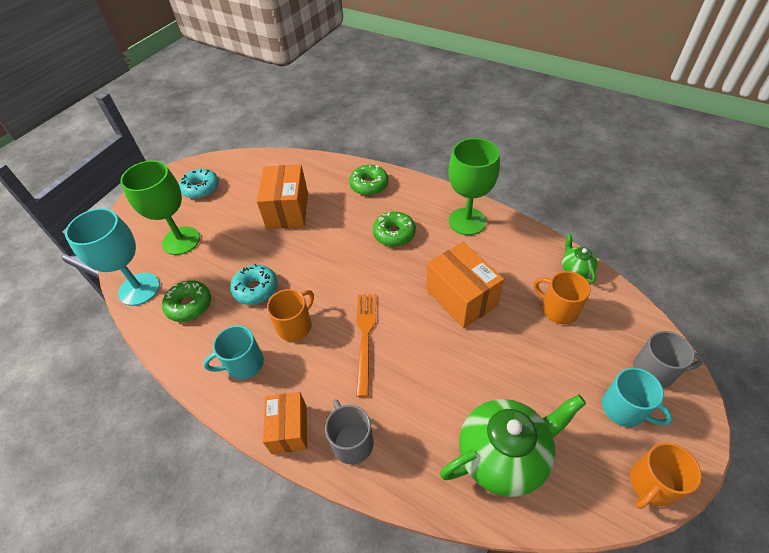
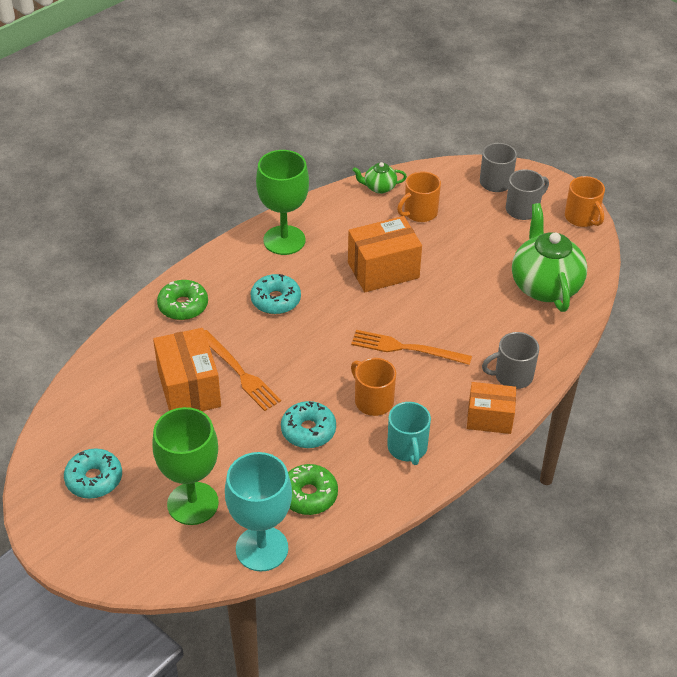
camera: 80 degrees left, 5 degrees down
(287, 210) = (189, 388): orange box -> orange box turned 60 degrees clockwise
(309, 233) = (239, 372): none -> orange fork
(394, 234) = (276, 300): green donut -> turquoise donut
(624, 409) = (523, 209): turquoise mug -> grey mug

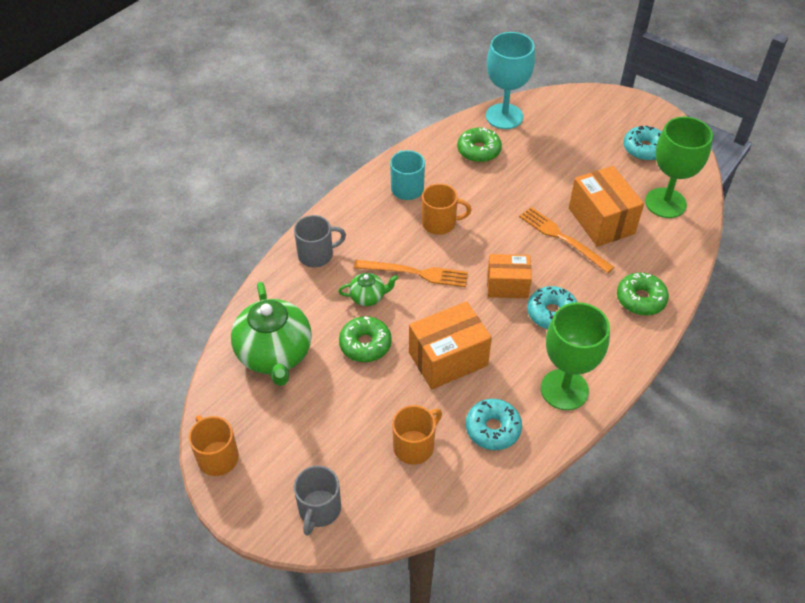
camera: 175 degrees right, 5 degrees up
(193, 503) = (563, 139): green goblet -> green goblet (665, 203)
(308, 430) = (490, 195): turquoise donut -> turquoise donut (493, 429)
(373, 401) = (440, 223): orange mug -> orange mug turned 45 degrees counterclockwise
(379, 187) = (469, 484): green teapot -> green teapot (368, 297)
(460, 288) = (365, 344): none -> green donut
(489, 418) = (339, 216): orange box -> orange box (507, 285)
(523, 209) = (288, 464): grey mug -> none

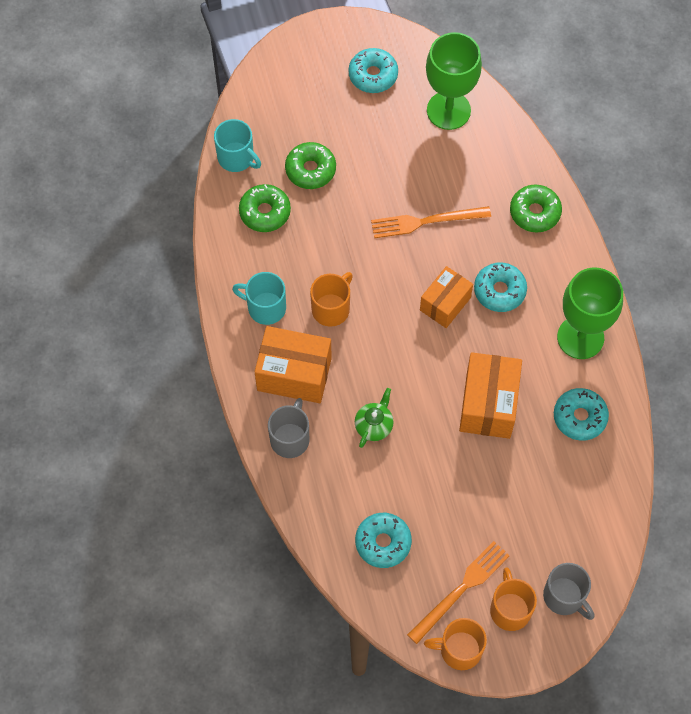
camera: 55 degrees left, 15 degrees up
(275, 355) = (383, 542): green teapot -> turquoise donut
(365, 344) = (425, 461): green donut -> green donut (310, 170)
(415, 273) = (375, 368): orange fork -> orange fork (461, 589)
(415, 446) = (555, 487): orange mug -> orange mug (510, 609)
(504, 116) = (237, 158): turquoise goblet -> turquoise mug
(601, 221) = (429, 176): orange box -> orange box (294, 374)

